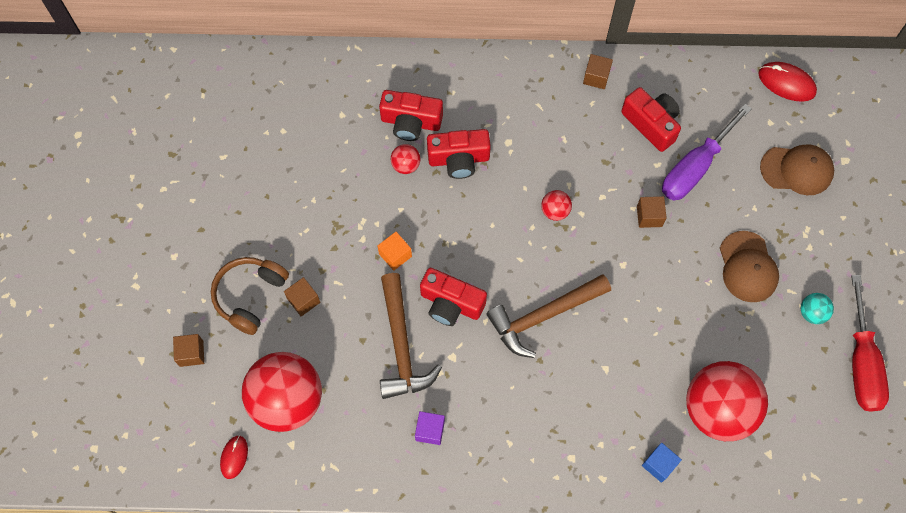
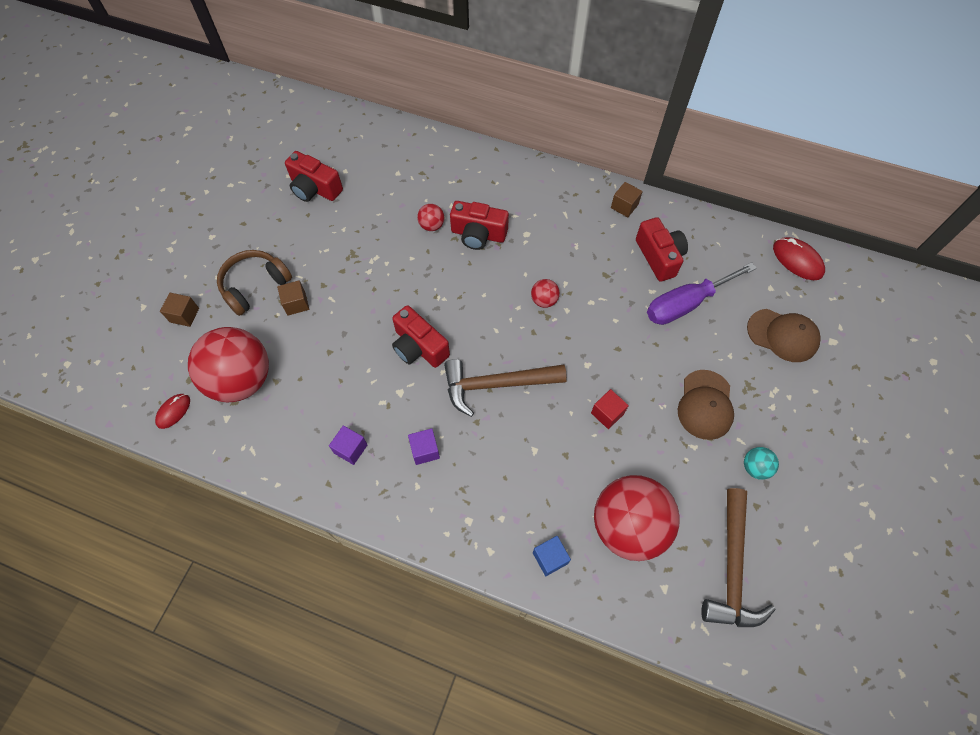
camera: 20 degrees right, 5 degrees down
(395, 255) = (390, 292): orange cube -> none
(401, 346) = (360, 368): brown hammer -> brown hammer (732, 569)
(411, 122) = (451, 195): red camera -> red camera (314, 188)
(502, 406) = (425, 450): none -> purple cube
(649, 216) = (628, 331): brown cube -> none
(660, 308) = (607, 413): none -> red cube
(861, 363) = (790, 532): red screwdriver -> none

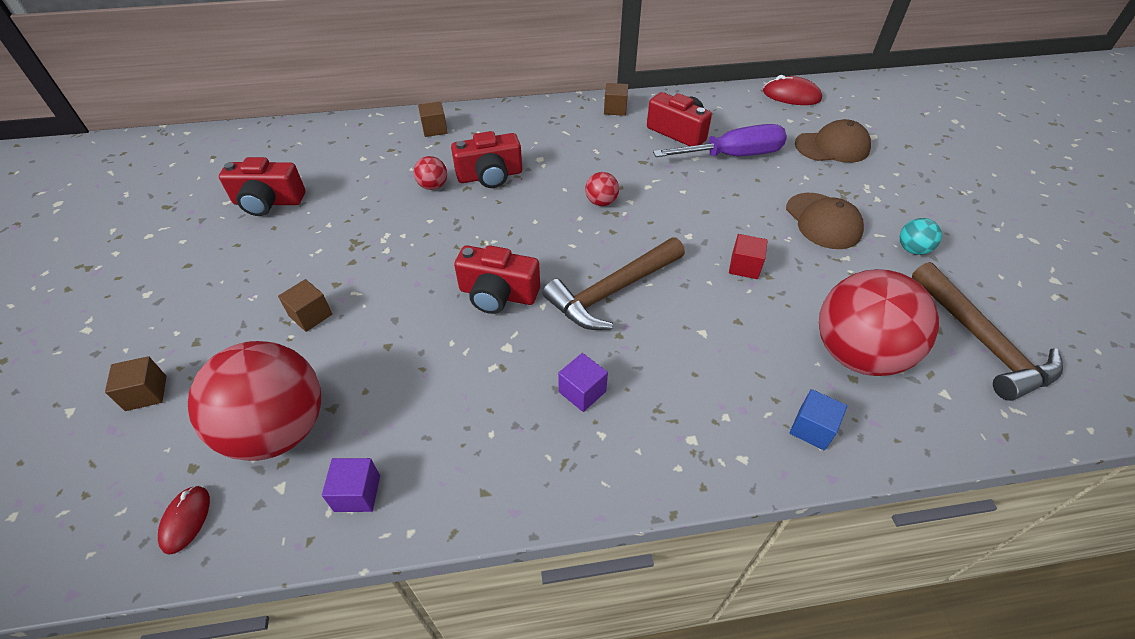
camera: 30 degrees left, 15 degrees down
(255, 286) = (240, 320): brown headphones -> none
(350, 449) = (487, 436): purple cube -> purple cube (357, 493)
(465, 165) = (434, 129): none -> brown cube
(685, 304) = (733, 156): purple screwdriver -> purple screwdriver turned 135 degrees counterclockwise

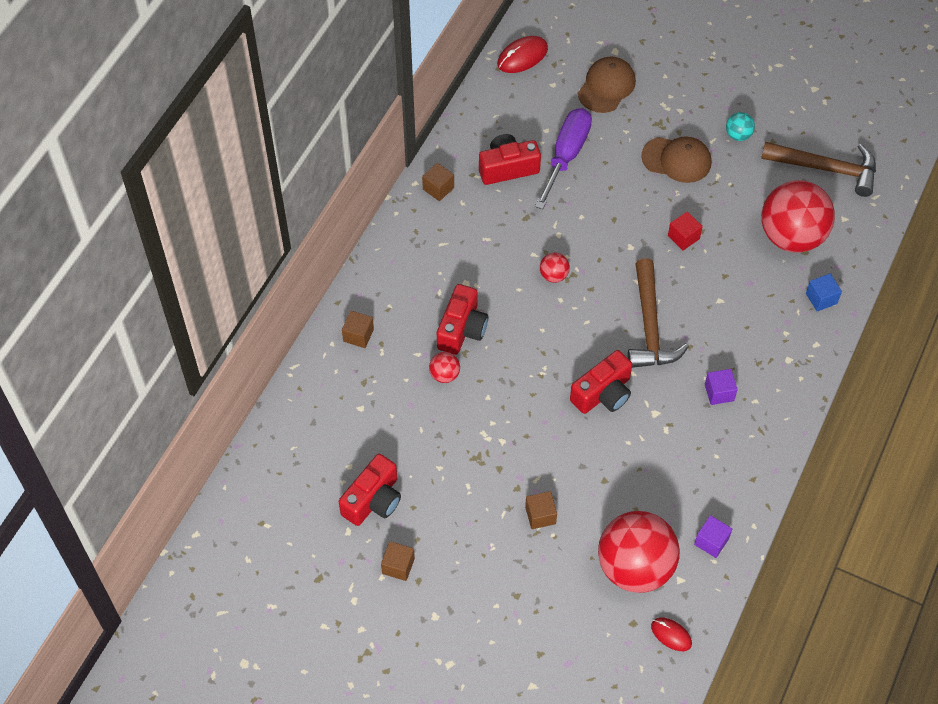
camera: 55 degrees left, 10 degrees up
(146, 393) = (547, 636): brown cube -> brown cube (398, 566)

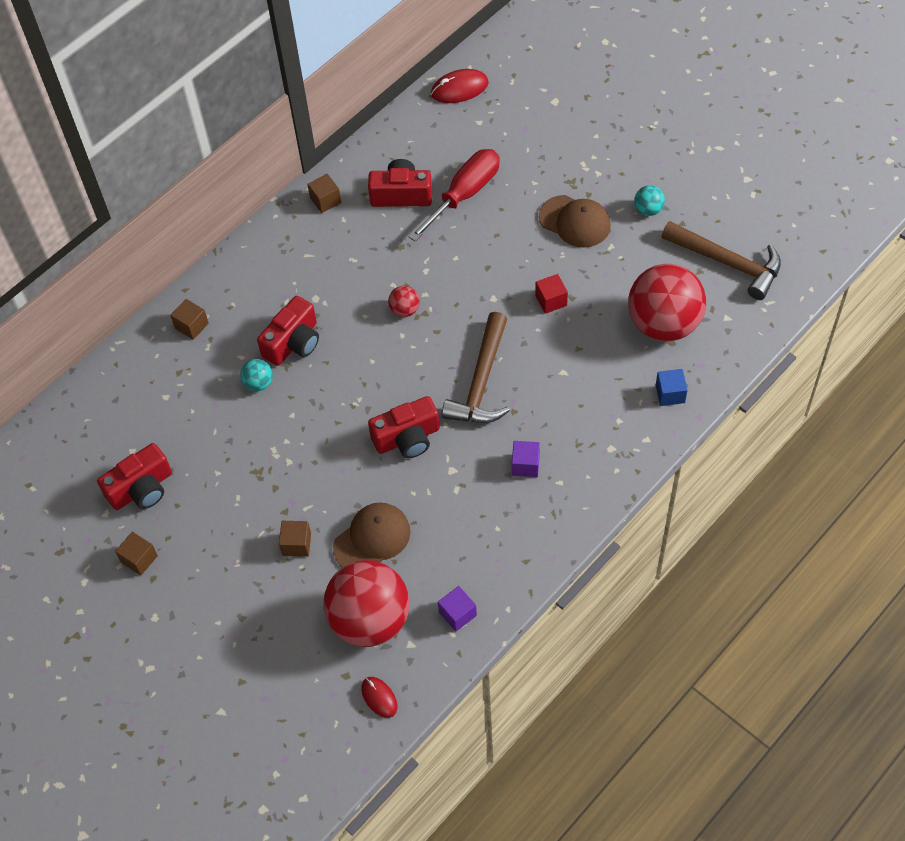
camera: 20 degrees right, 0 degrees up
(444, 375) = (258, 383): red ball -> turquoise ball
(566, 155) = (464, 194): purple screwdriver -> red screwdriver
(606, 87) = (532, 135): brown cap -> brown cap (372, 539)

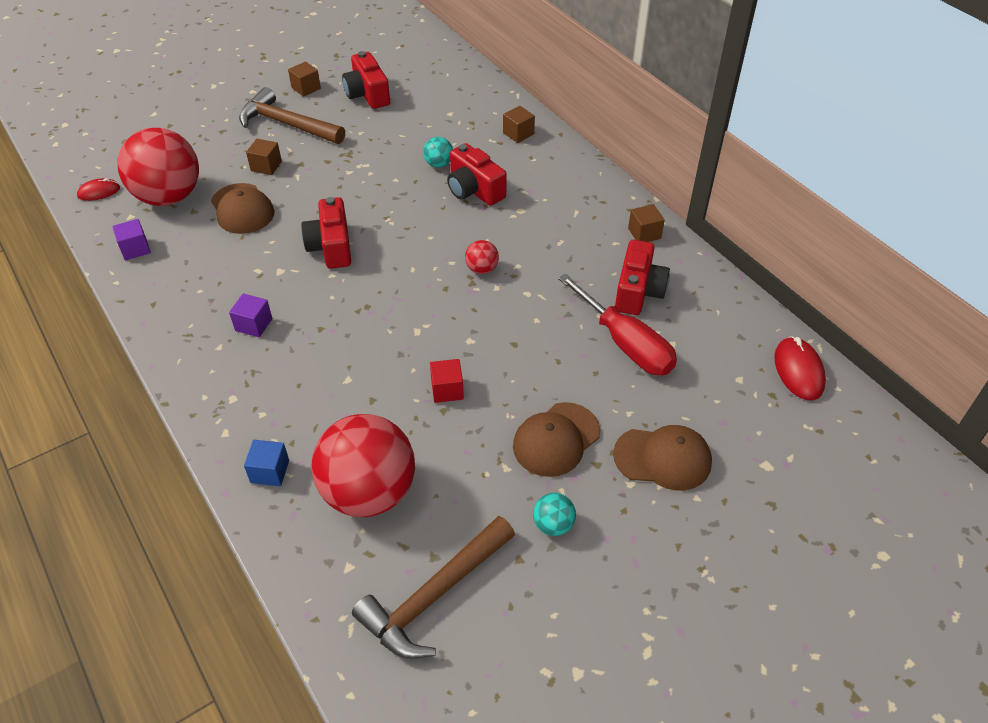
camera: 100 degrees right, 10 degrees down
(481, 382) = (367, 310): brown hammer -> brown hammer (287, 124)
(569, 158) = (663, 458): none -> brown cap

